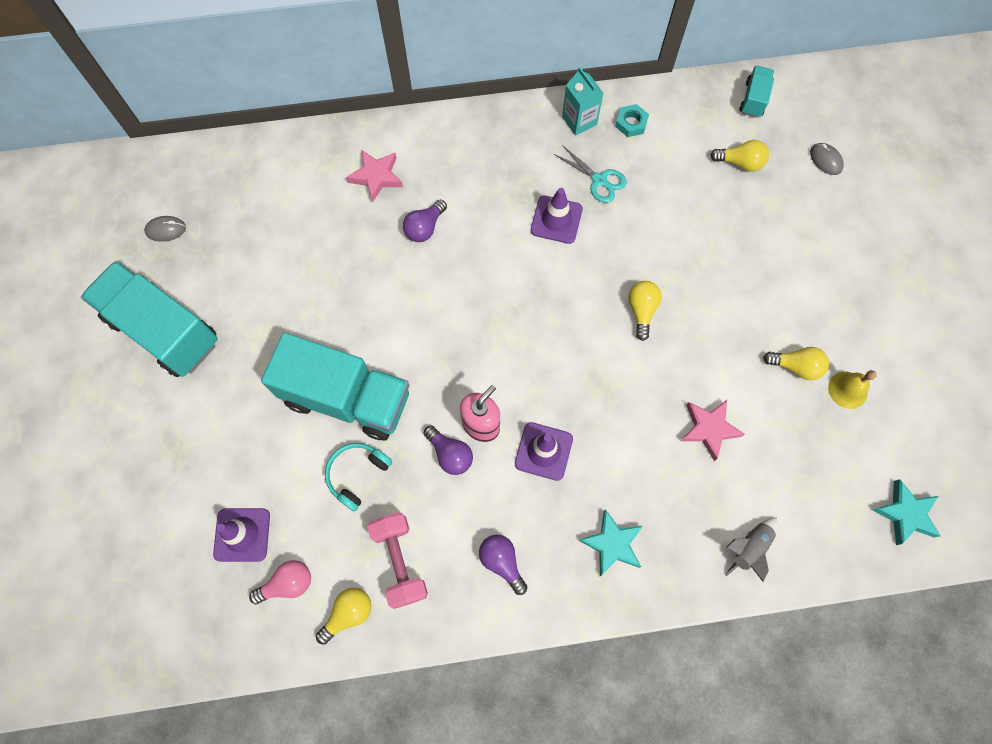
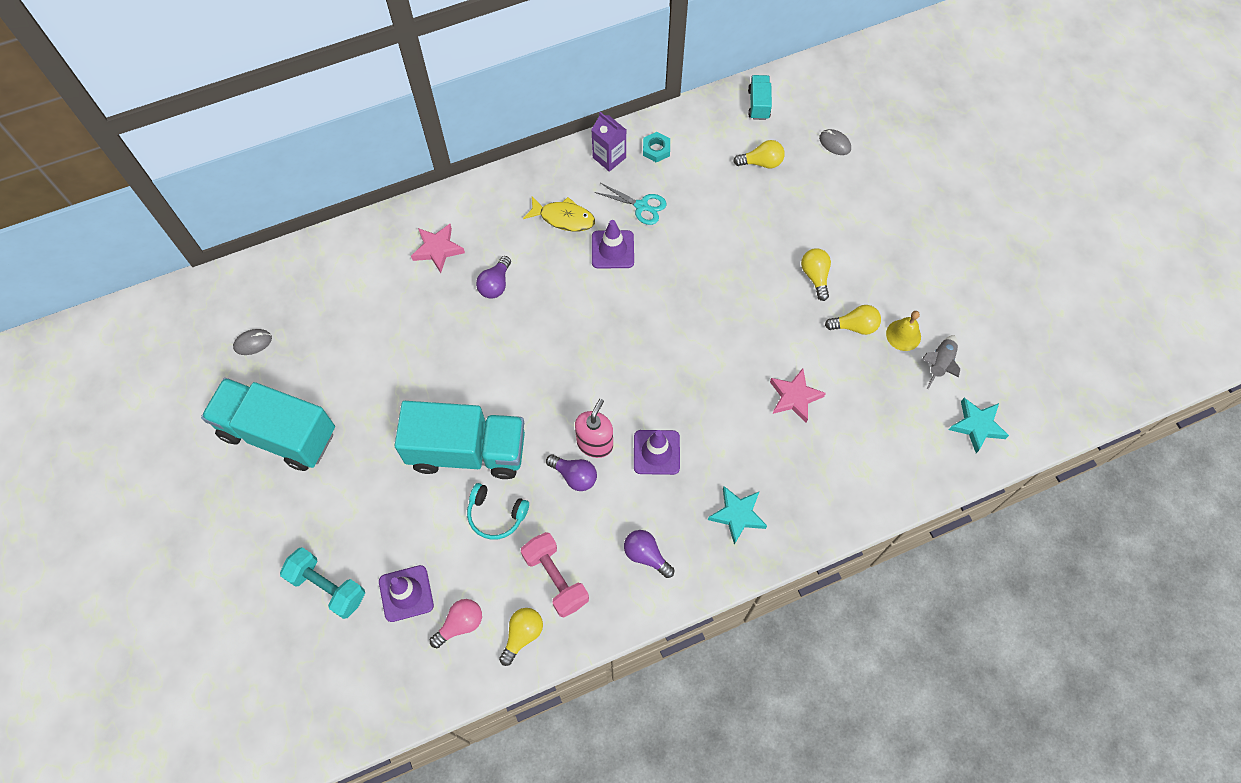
camera: 15 degrees left, 5 degrees down
(166, 505) = (328, 587): none -> turquoise dumbbell
(357, 475) = (496, 515): turquoise headphones -> turquoise headphones turned 90 degrees counterclockwise
(514, 174) = (563, 218): none -> yellow fish
(579, 121) = (609, 157): turquoise carton -> purple carton
(641, 311) = (709, 311): yellow light bulb -> yellow light bulb (815, 276)
(748, 548) = (854, 488): grey rocket -> grey rocket (939, 364)

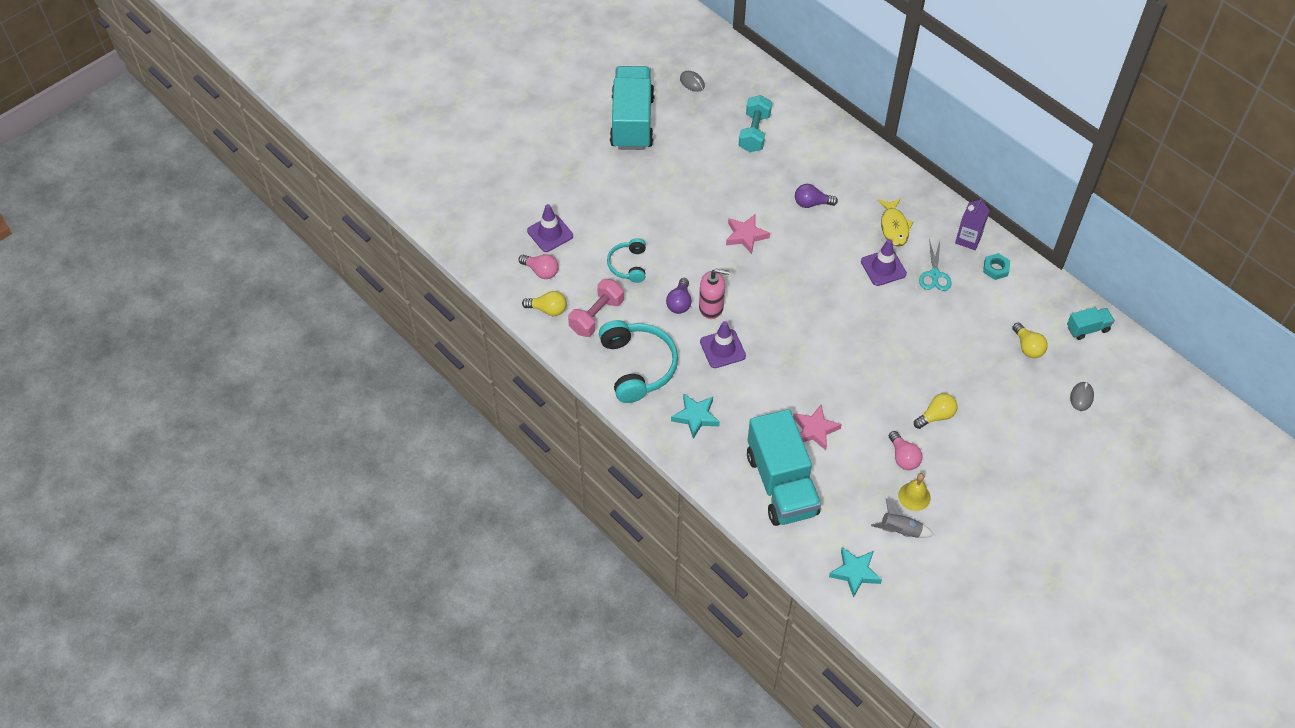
camera: 70 degrees right, 10 degrees down
(328, 587) = (537, 189): turquoise dumbbell -> turquoise dumbbell (754, 133)
(438, 249) = (822, 158): pink star -> pink star (746, 236)
(467, 451) = (669, 232): turquoise truck -> turquoise truck (781, 484)
(646, 555) = (638, 366): purple light bulb -> turquoise headphones
(854, 326) = (903, 457): yellow light bulb -> pink light bulb

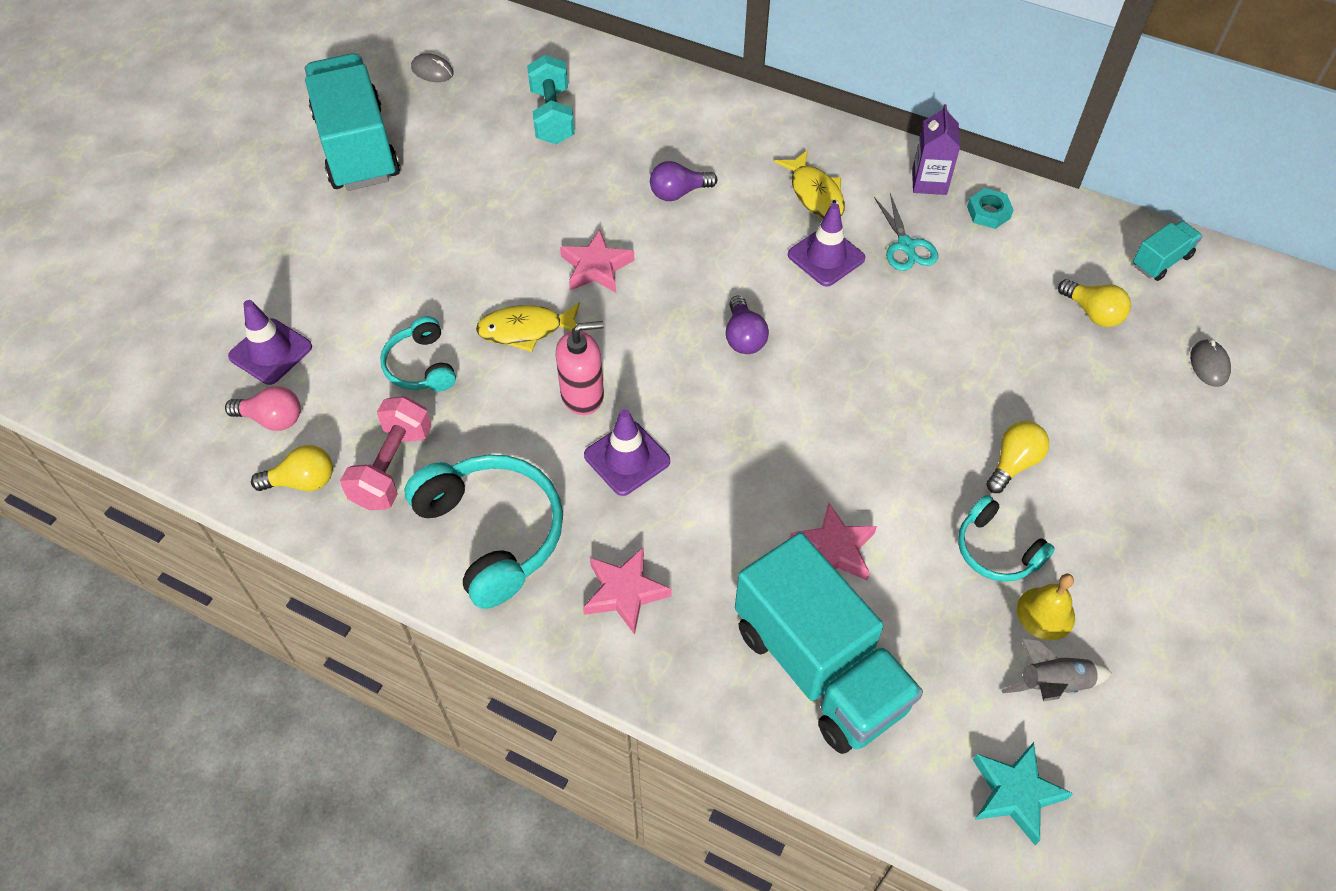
camera: 20 degrees left, 0 degrees up
(679, 303) = (527, 403): purple light bulb -> purple light bulb (743, 337)
(693, 261) = (526, 330): none -> yellow fish
(695, 417) = (624, 592): turquoise star -> pink star
(903, 457) = (996, 550): pink light bulb -> turquoise headphones

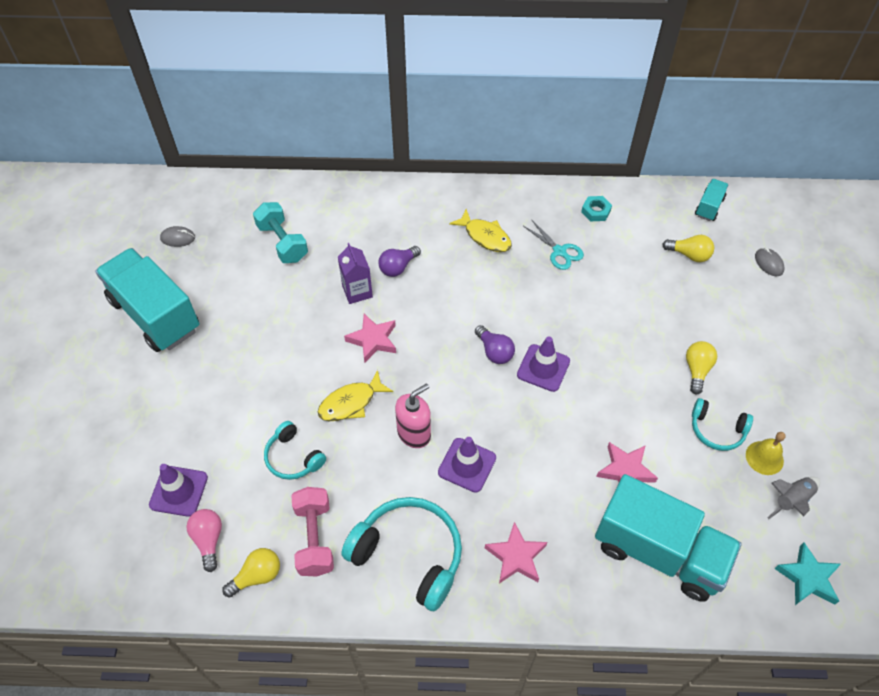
camera: 25 degrees left, 0 degrees up
(272, 419) = (209, 540): pink light bulb -> pink light bulb turned 90 degrees counterclockwise
(826, 257) = (515, 277): purple traffic cone -> purple traffic cone (543, 368)
(929, 182) = (550, 203): purple carton -> purple carton (357, 291)

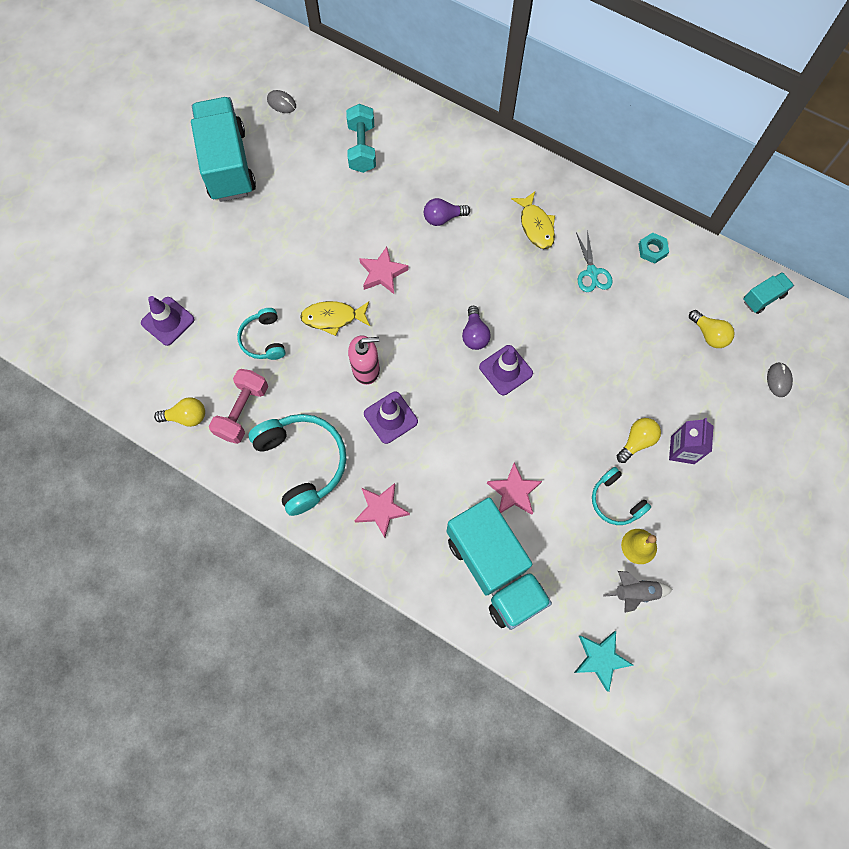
camera: 30 degrees right, 15 degrees up
(209, 540) = (168, 371): pink light bulb -> none
(357, 291) = (396, 223): purple carton -> purple carton (682, 450)

